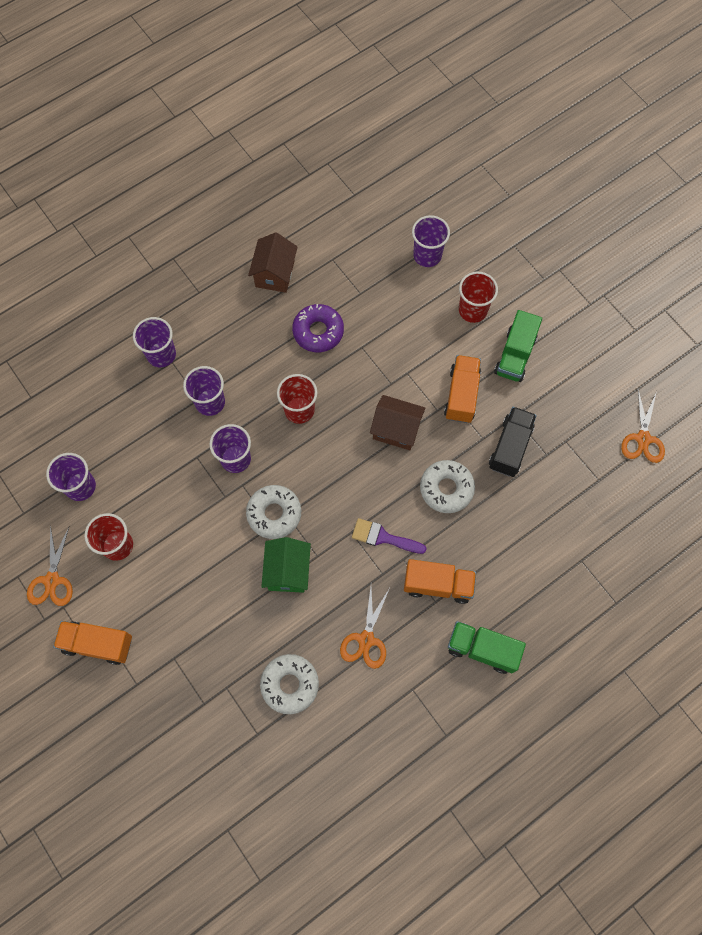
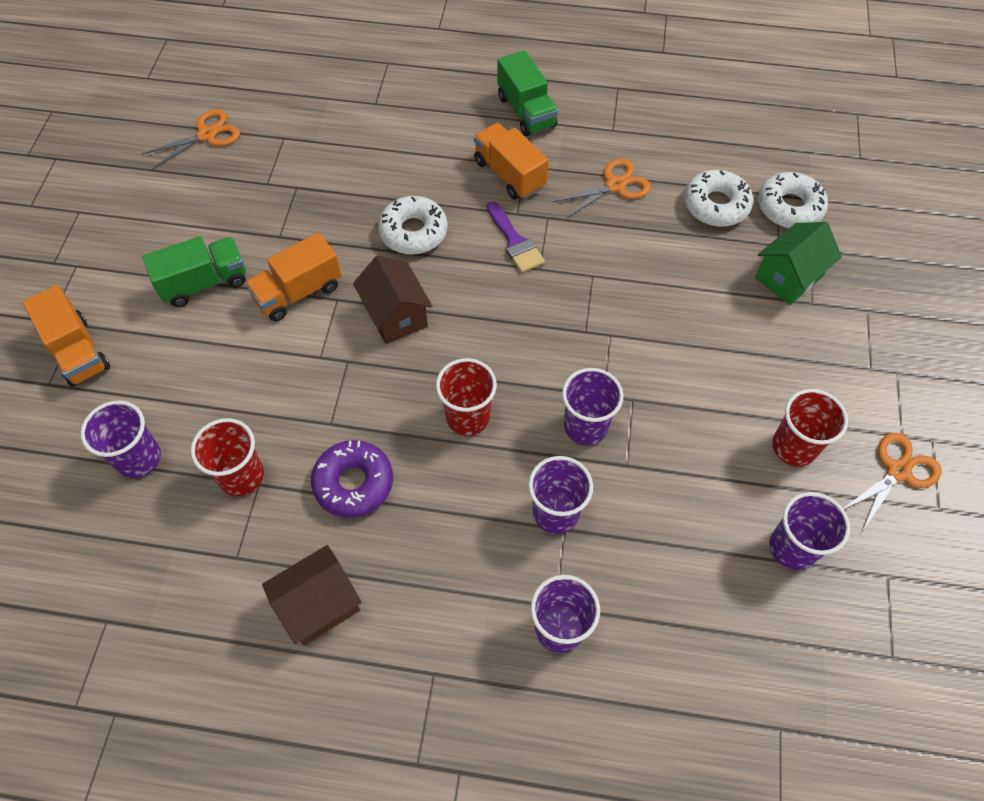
camera: 135 degrees left, 10 degrees down
(98, 644) = (885, 372): orange truck -> orange truck (78, 351)
(274, 514) = (597, 342): white donut -> white donut (789, 207)
(288, 571) = (633, 285): green house -> green house (788, 277)
(472, 310) = (180, 358): red cup -> red cup (241, 476)
(510, 447) = (317, 217): black truck -> none

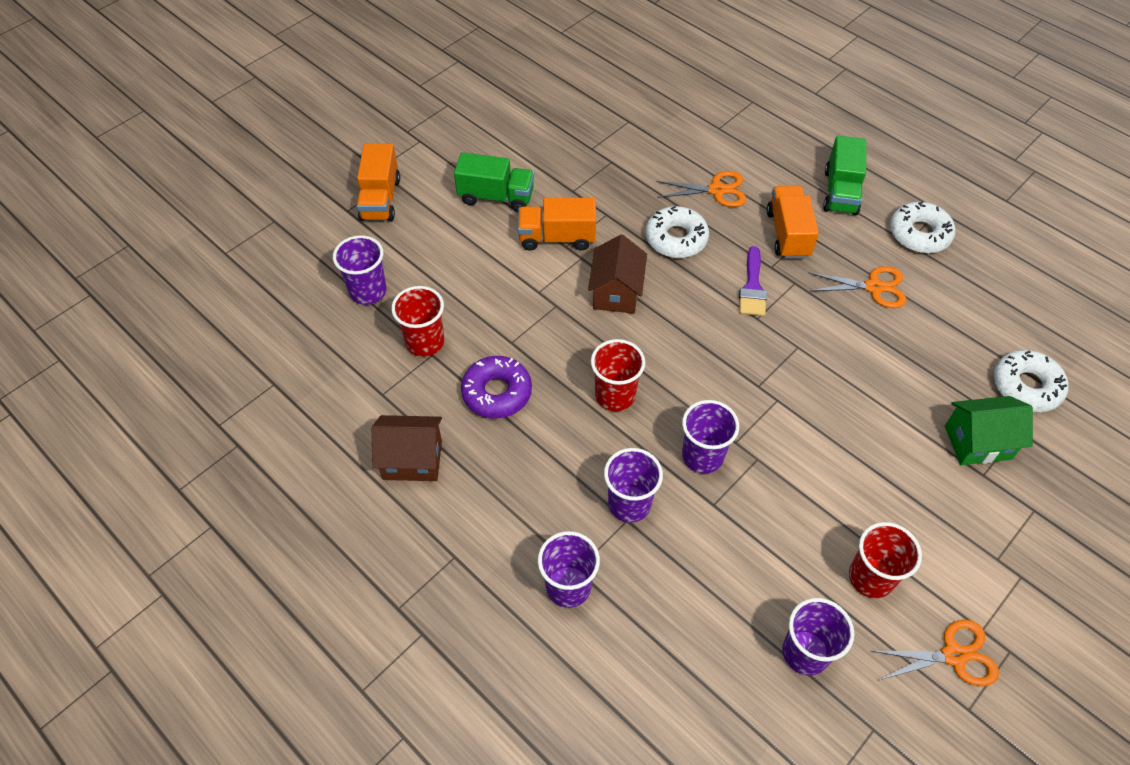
camera: 35 degrees right, 5 degrees down
(207, 135) = (574, 93): orange scissors -> orange scissors (716, 190)
(716, 205) = (955, 349): white donut -> white donut (919, 234)

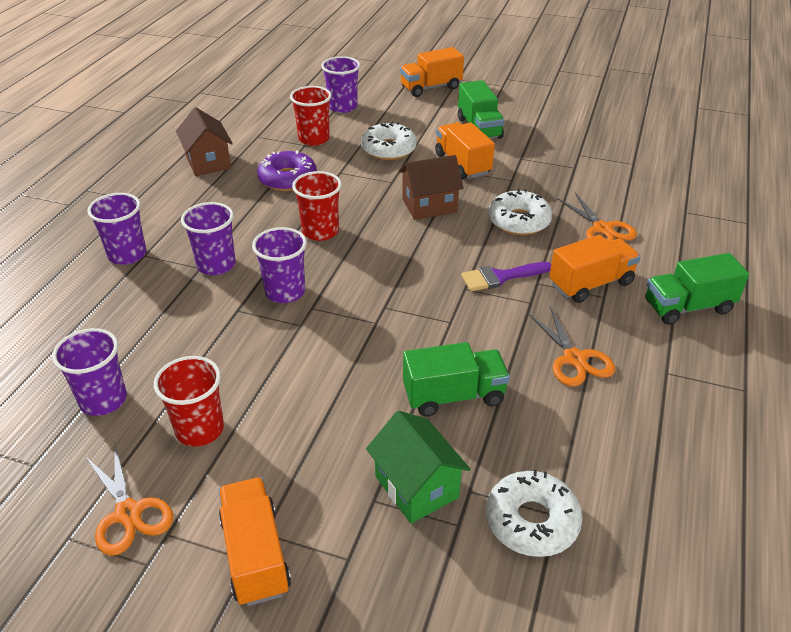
camera: 65 degrees right, 15 degrees down
(889, 381) = (454, 396): none -> green truck
(919, 234) = (689, 380): white donut -> white donut (388, 149)
(1018, 571) = (255, 555): none -> orange truck

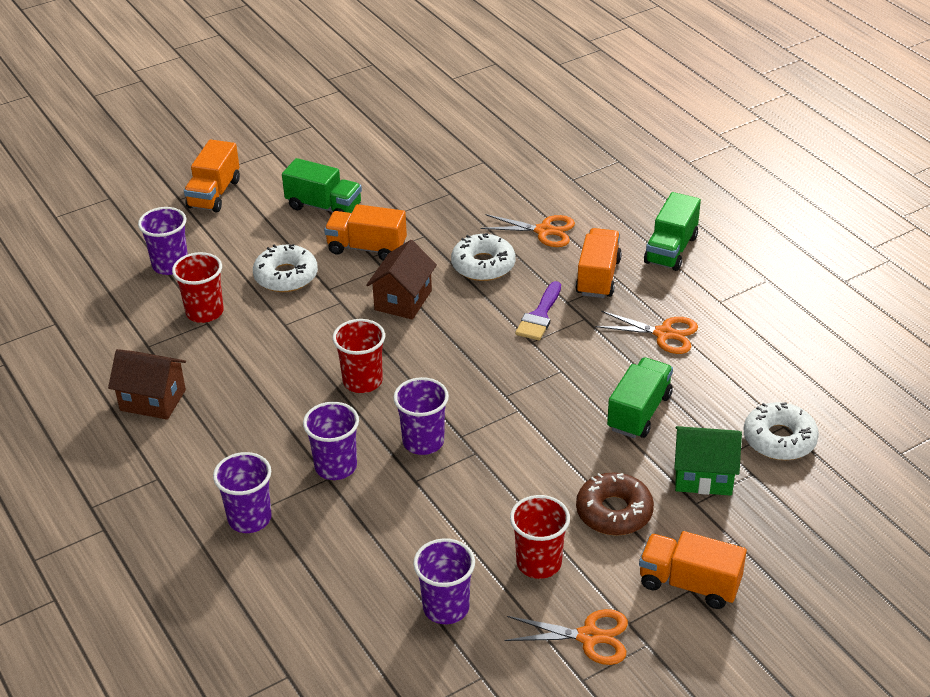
camera: 50 degrees left, 0 degrees up
(287, 179) = (253, 361): purple donut -> none
(307, 446) = (614, 512): none -> brown donut

